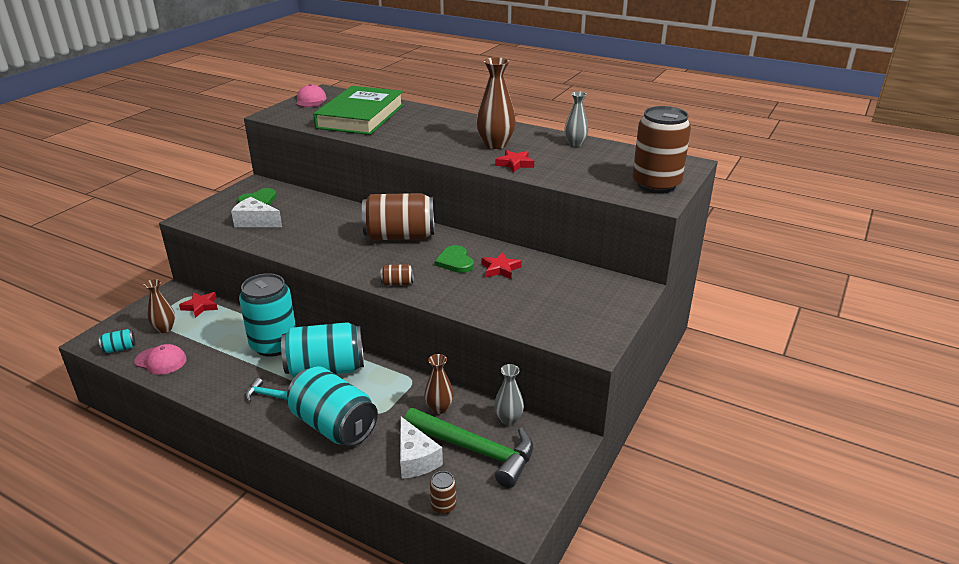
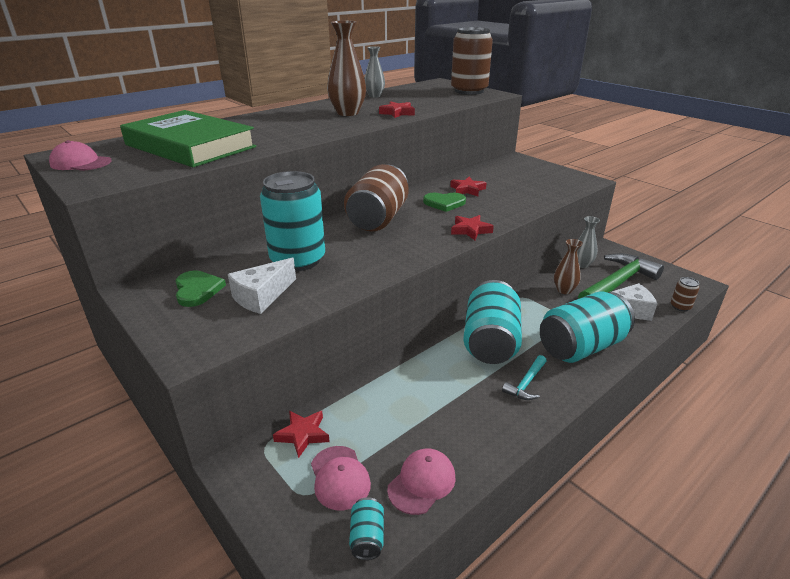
camera: 70 degrees left, 0 degrees up
(164, 329) = (339, 477): brown vase -> pink cap
(274, 345) = (430, 373): turquoise can -> turquoise can (298, 260)
(397, 283) = (470, 230): brown can -> red star

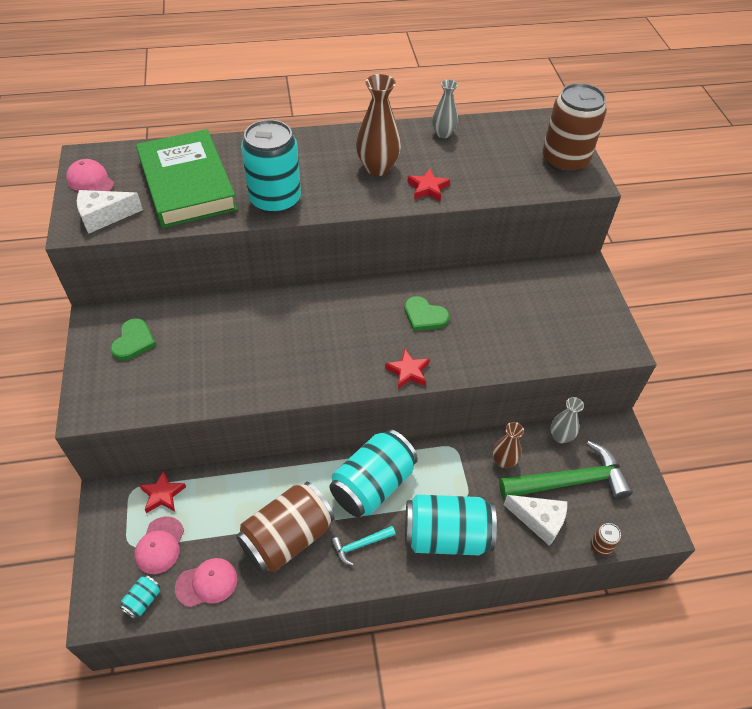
camera: 30 degrees right, 20 degrees up
(262, 296) = (171, 373): white cheese -> white cheese (104, 217)
(298, 260) = (229, 340): turquoise can -> turquoise can (275, 200)
(378, 219) = (340, 312): brown can -> brown can (287, 538)
(467, 190) = (470, 303): red star -> none

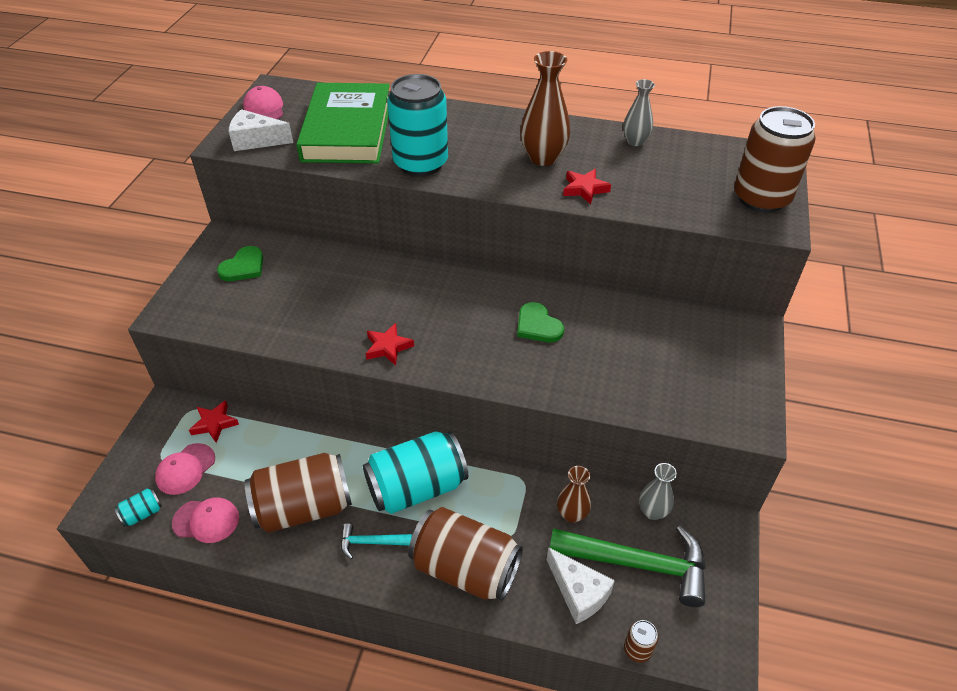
camera: 25 degrees right, 5 degrees down
(408, 371) = (488, 375): red star -> red star (388, 347)
(446, 536) = (465, 568): turquoise can -> brown can

